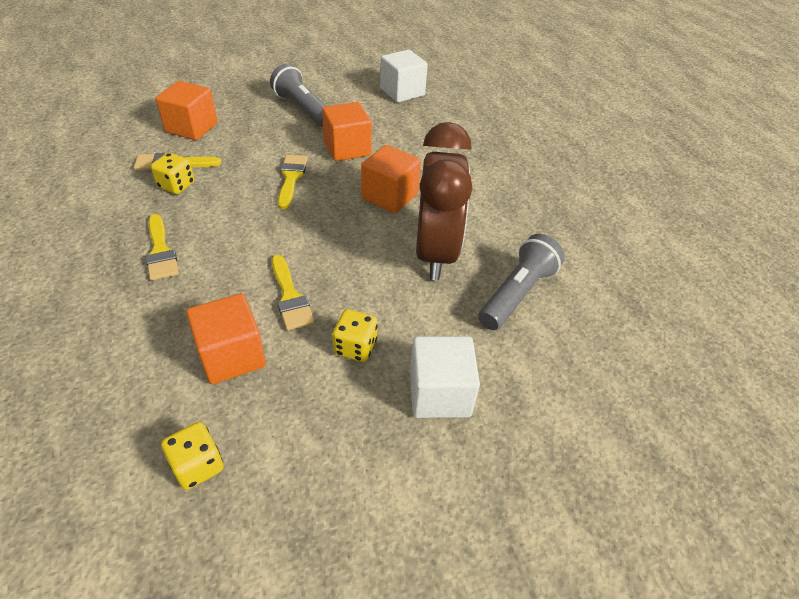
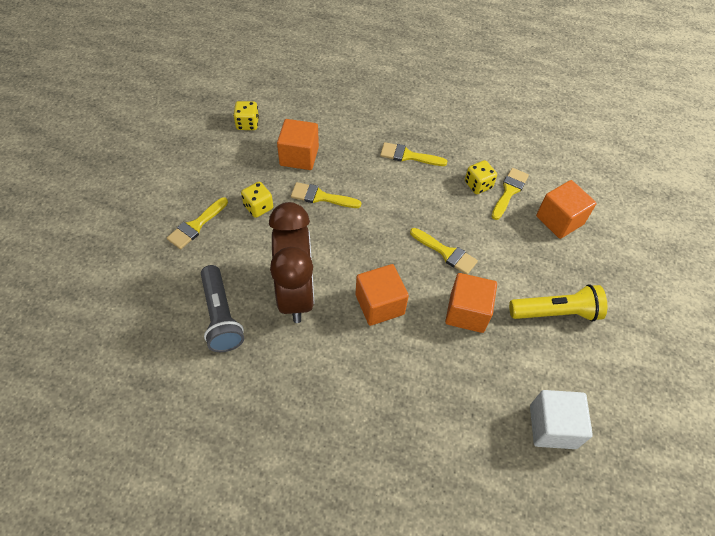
camera: 125 degrees right, 10 degrees up
(303, 109) = (556, 312): grey flashlight -> yellow flashlight
(435, 253) = (296, 293): brown clock -> brown clock turned 135 degrees counterclockwise
(439, 393) = (196, 225): white cube -> yellow brush

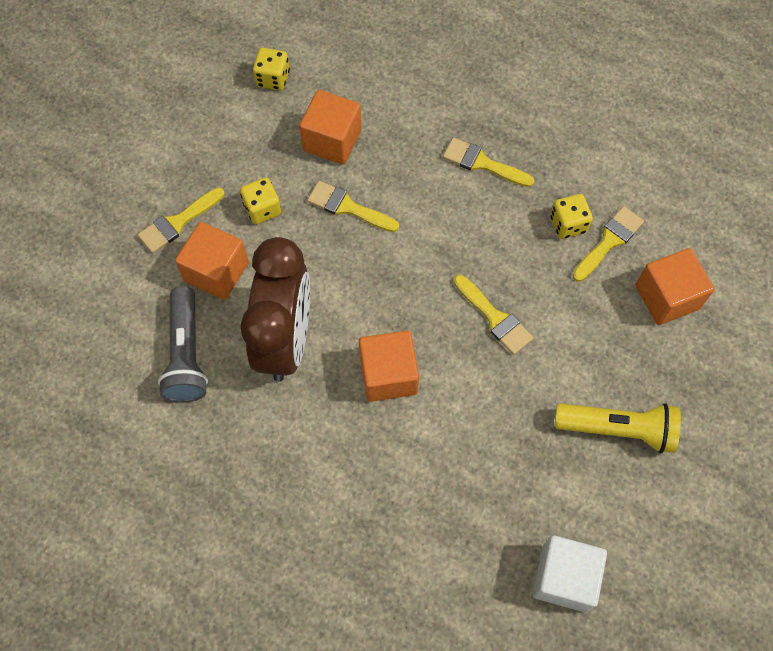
camera: 15 degrees right, 10 degrees up
(467, 312) = (499, 407): orange cube -> orange cube (216, 272)

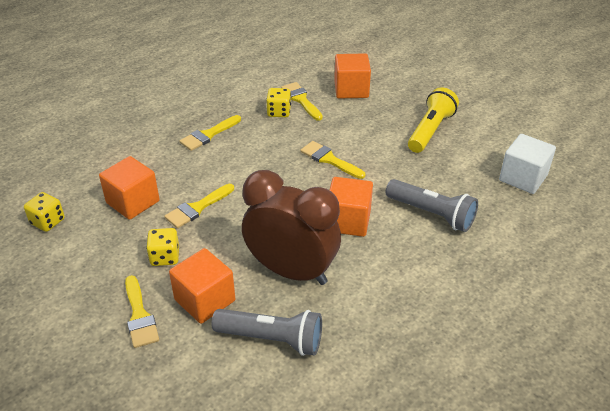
camera: 70 degrees left, 25 degrees down
(439, 470) = (431, 214): none -> grey flashlight
(495, 318) = (329, 159): yellow brush -> yellow brush turned 120 degrees counterclockwise

